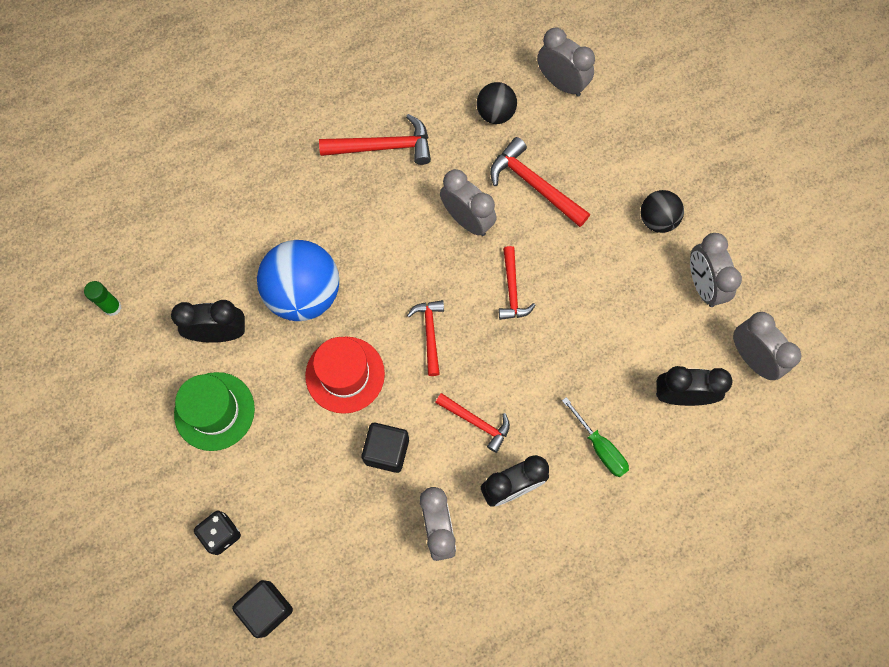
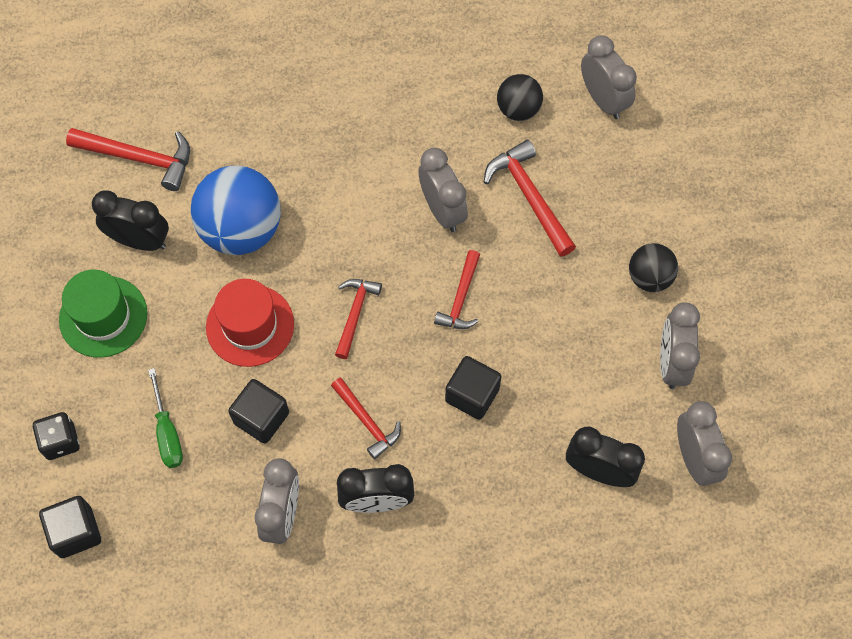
camera: 20 degrees right, 5 degrees down
(112, 307) = (44, 178): green glue stick -> none
(383, 147) = (384, 106): red hammer -> red hammer (139, 158)
(554, 368) = (472, 395): none -> black cube
(600, 447) = (488, 494): green screwdriver -> green screwdriver (167, 433)

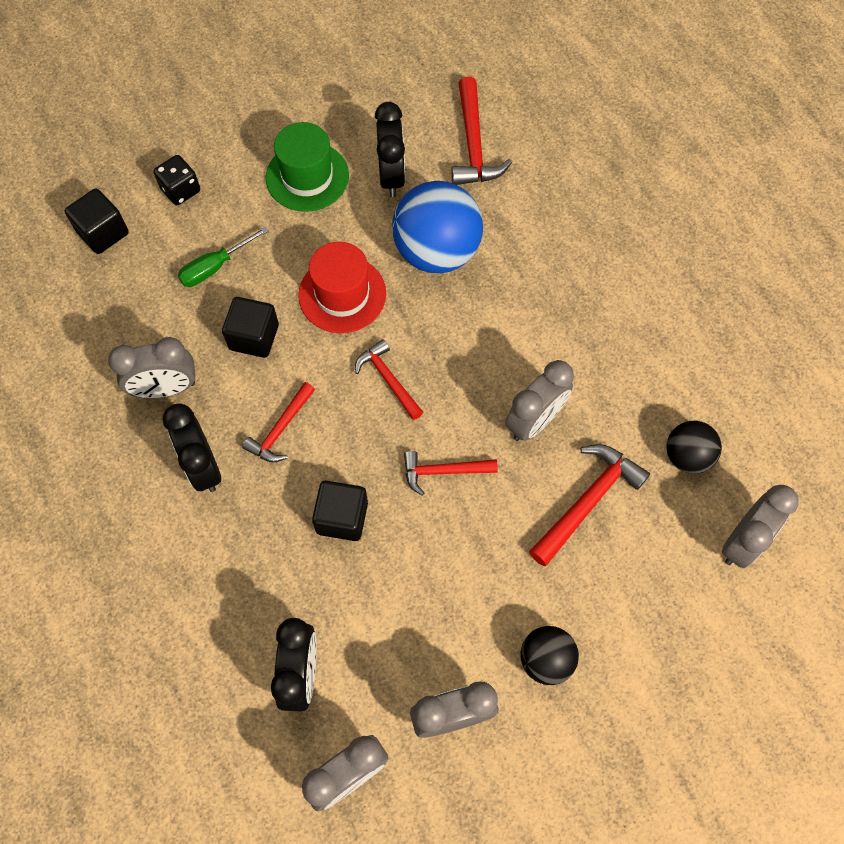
camera: 70 degrees right, 0 degrees up
(355, 314) = (388, 379): red hammer -> red hammer turned 120 degrees counterclockwise

